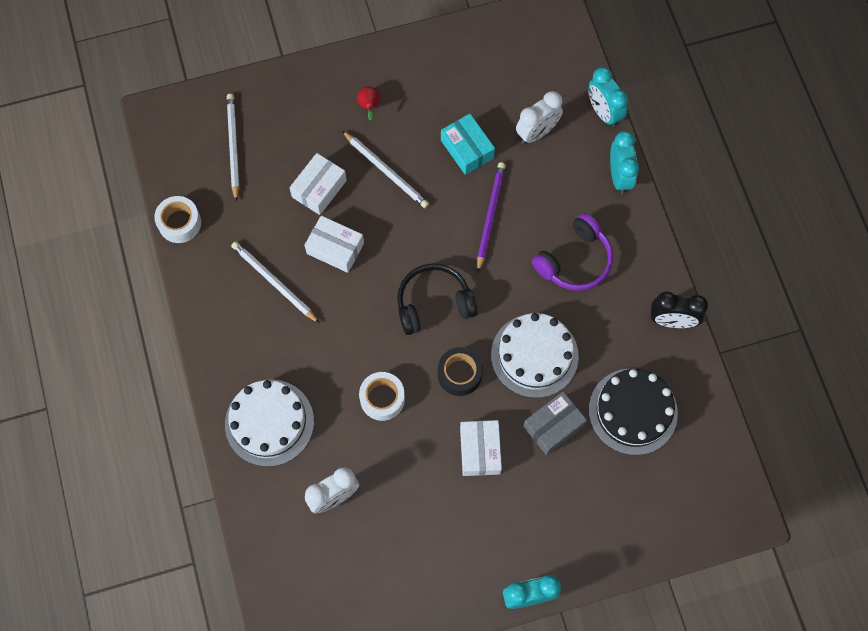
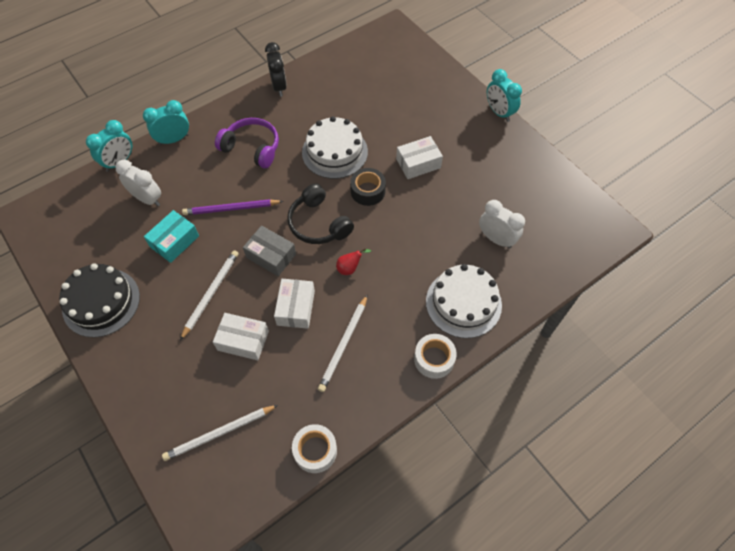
camera: 110 degrees left, 10 degrees down
(369, 106) = (149, 328): red pear -> red pear (350, 268)
(382, 398) = (408, 233): white tape -> white tape (434, 359)
(553, 426) = (381, 129): grey box -> grey box (271, 256)
(633, 411) = (352, 91): black cake -> black cake (101, 302)

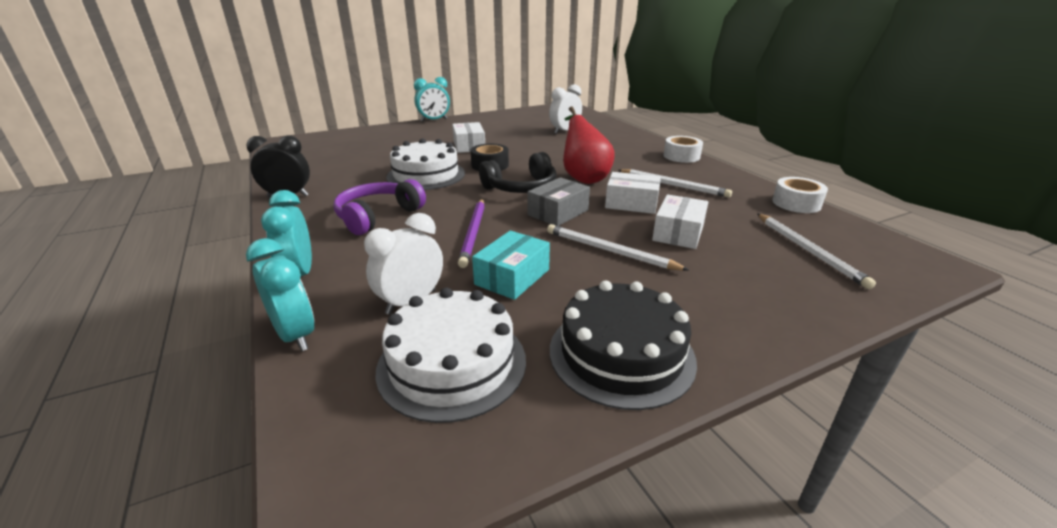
camera: 80 degrees left, 30 degrees down
(174, 241) = (512, 277): turquoise box -> turquoise box turned 75 degrees clockwise
(350, 268) = (583, 178): red pear -> red pear, size x2.25
(463, 303) = (625, 144): white cake -> white cake (452, 363)

